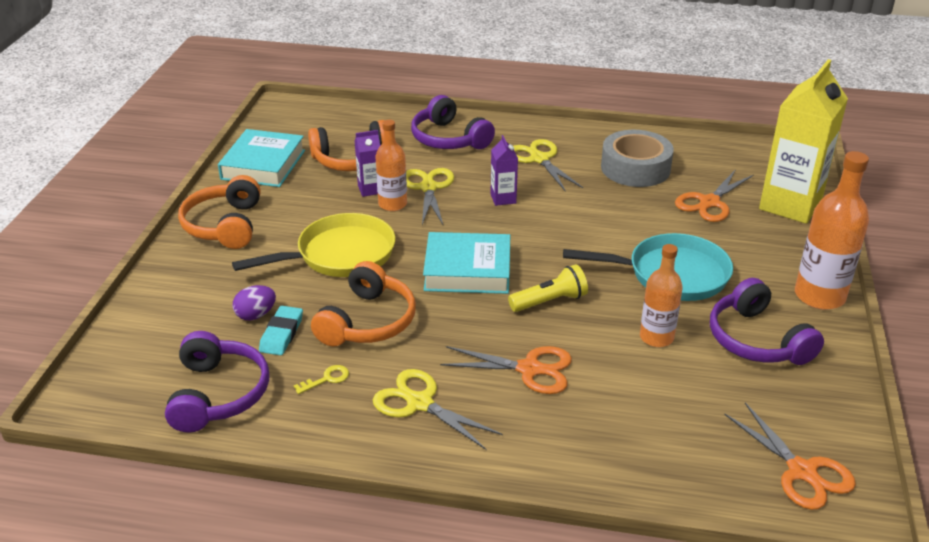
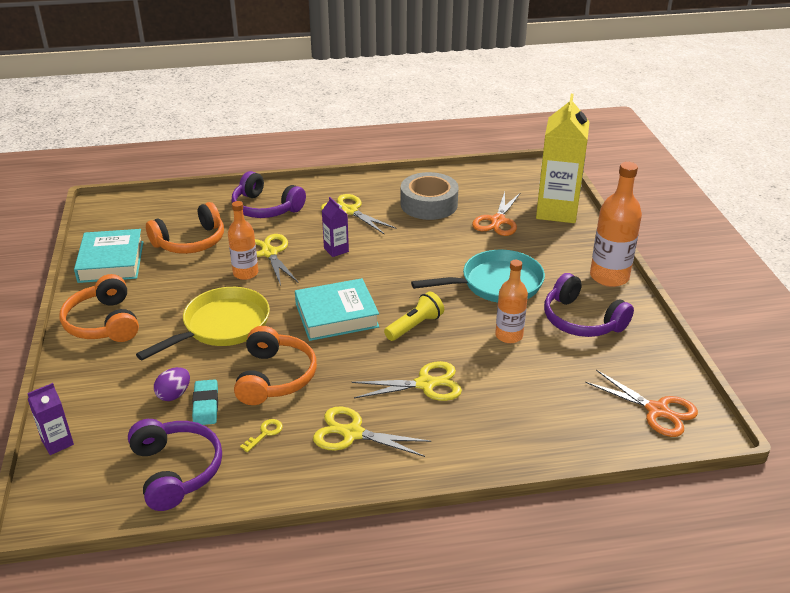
camera: 20 degrees left, 0 degrees up
(370, 189) = (220, 264): purple carton -> purple carton (57, 443)
(529, 369) = (426, 384): orange scissors -> yellow scissors

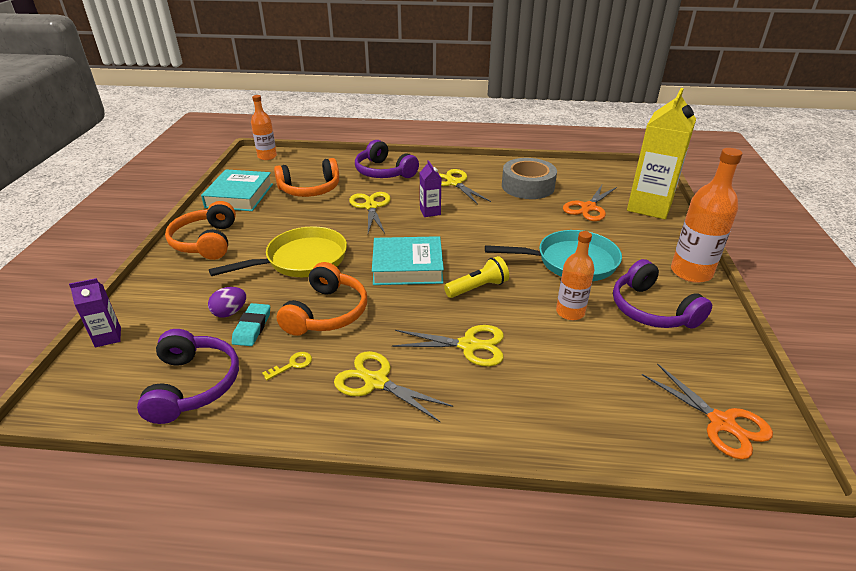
camera: 15 degrees right, 0 degrees up
(245, 273) = (343, 220): orange bottle -> orange bottle (267, 156)

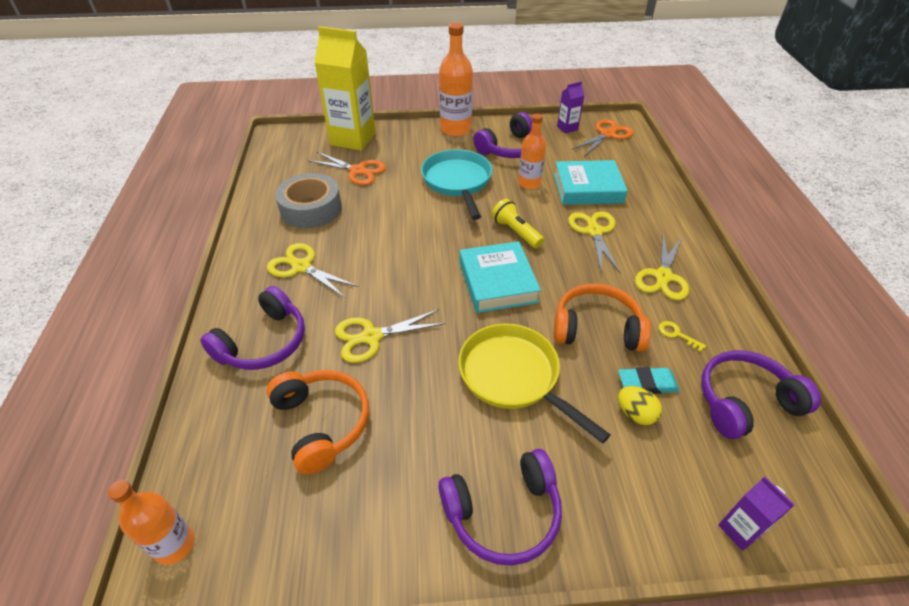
camera: 100 degrees left, 10 degrees up
(206, 242) = (503, 514): orange headphones -> purple headphones
(230, 312) = (635, 414): purple egg -> yellow egg
(239, 196) = (349, 527): turquoise book -> turquoise book (588, 188)
(430, 212) = (379, 279): purple carton -> purple carton (567, 128)
(454, 183) = (301, 266): yellow scissors -> yellow scissors turned 75 degrees clockwise

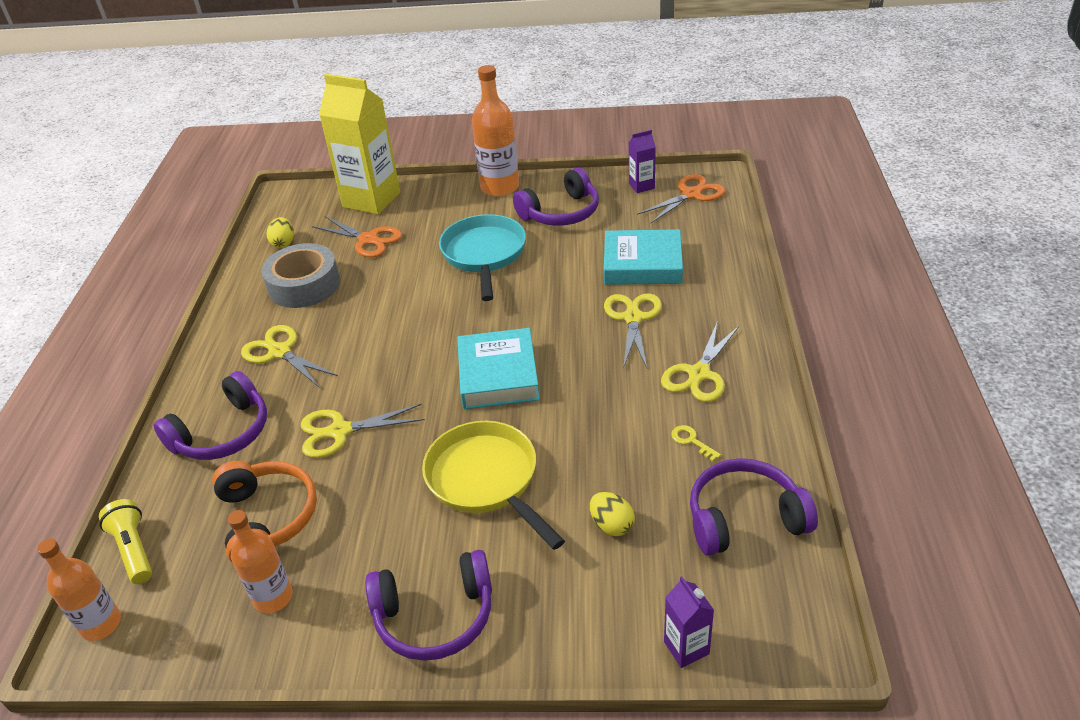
camera: 10 degrees right, 5 degrees down
(285, 174) = (283, 243): none -> yellow egg
(516, 232) = (537, 317): yellow flashlight -> yellow flashlight (134, 550)
(529, 183) = (571, 257): orange bottle -> orange bottle (273, 597)
(596, 328) = (598, 430): orange headphones -> none
(647, 383) = (637, 493): turquoise eraser -> none

